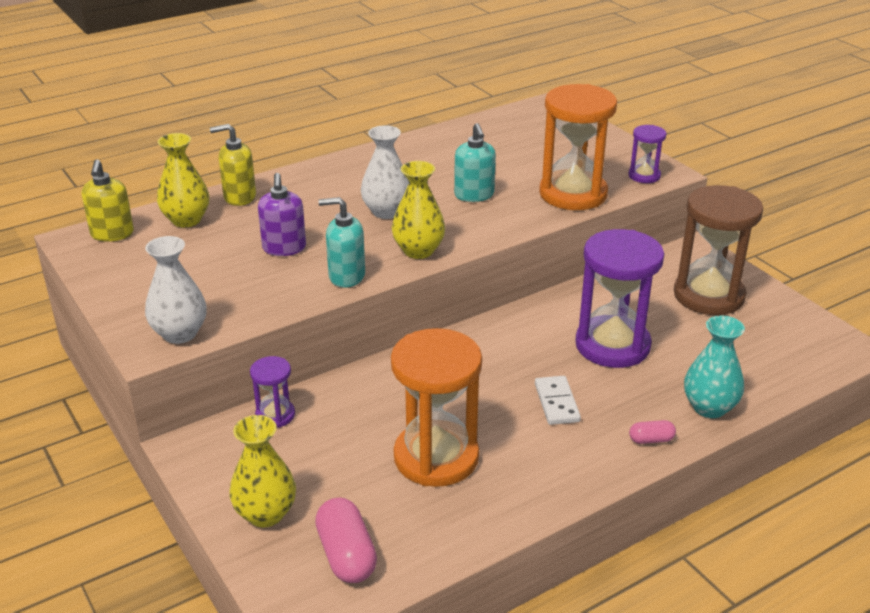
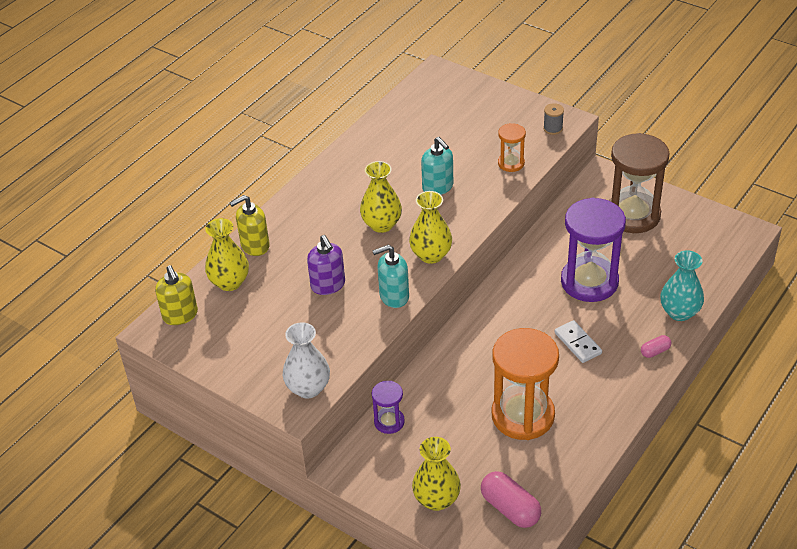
camera: 20 degrees left, 10 degrees up
(386, 211) = (382, 224): white vase -> yellow vase
(573, 194) = (511, 163): orange hourglass -> orange hourglass, size x0.48
(644, 176) = (553, 128): purple hourglass -> grey spool

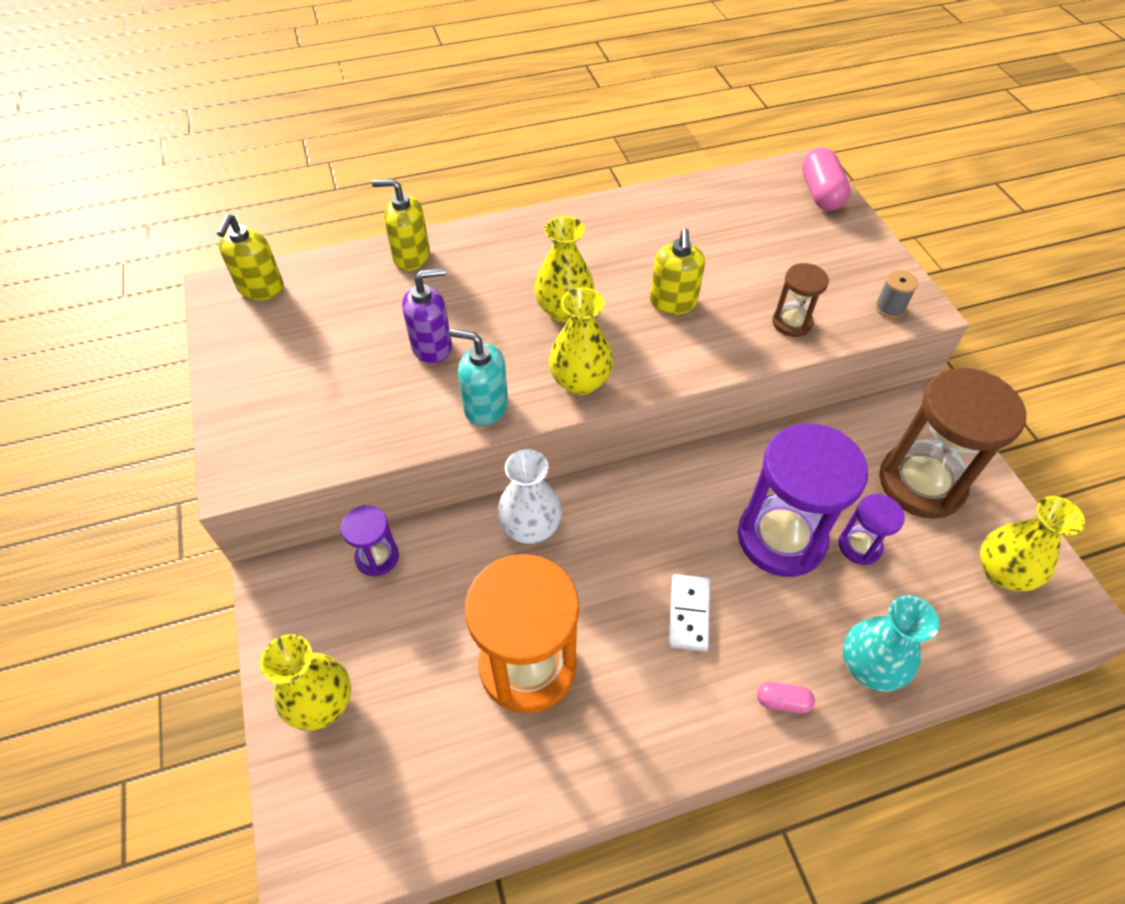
camera: 35 degrees right, 10 degrees up
(230, 282) = (344, 282): yellow vase -> yellow vase (1002, 572)
(308, 388) = (277, 459): white vase -> white vase (530, 527)
(328, 285) = (432, 347): purple soap dispenser -> purple soap dispenser turned 120 degrees counterclockwise
(438, 187) = (673, 302): turquoise soap dispenser -> yellow soap dispenser
(510, 508) = (386, 789): pink capsule -> pink capsule (821, 193)
(511, 163) = (792, 323): orange hourglass -> brown hourglass
(629, 262) = (859, 546): none -> purple hourglass

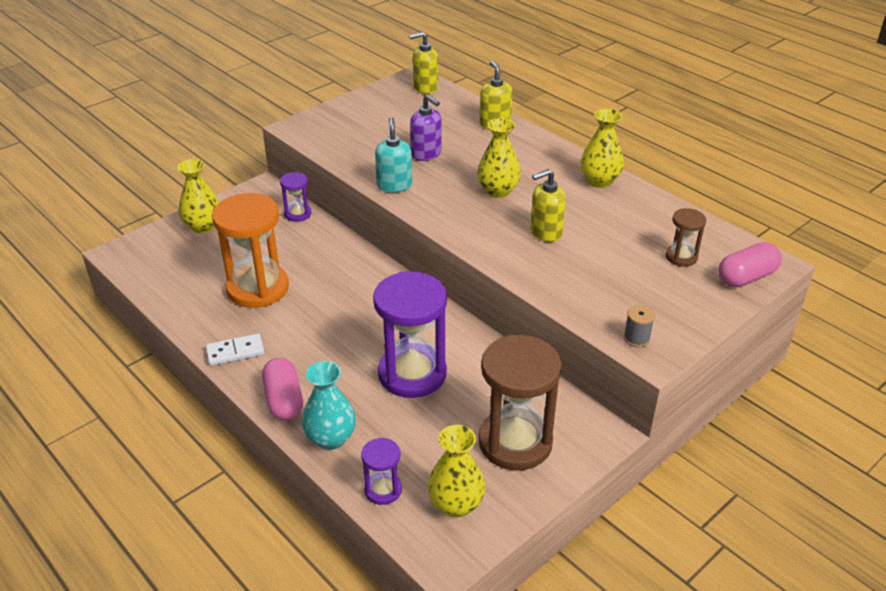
camera: 65 degrees right, 15 degrees down
(530, 527) = (351, 262): white vase -> none
(580, 381) = (440, 213): yellow vase -> yellow vase (599, 181)
(689, 613) = (326, 343): white domino -> white domino (235, 352)
(782, 701) = (284, 400): pink capsule -> pink capsule, size x1.89
(792, 323) = (573, 290): brown hourglass -> brown hourglass (681, 257)
(859, 546) = (430, 416): purple hourglass -> purple hourglass (383, 490)

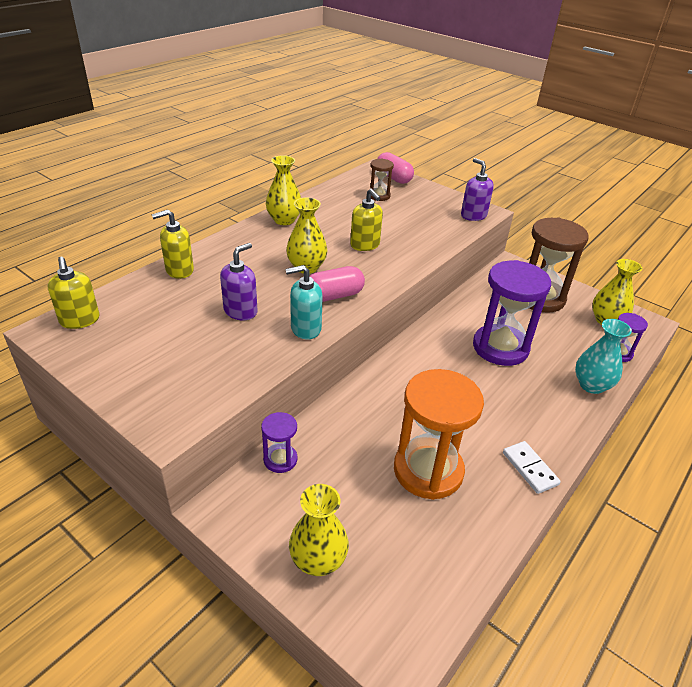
camera: 100 degrees left, 0 degrees up
(284, 400) = (570, 420): pink capsule -> pink capsule (334, 296)
(636, 338) = (473, 215): grey spool -> purple soap dispenser

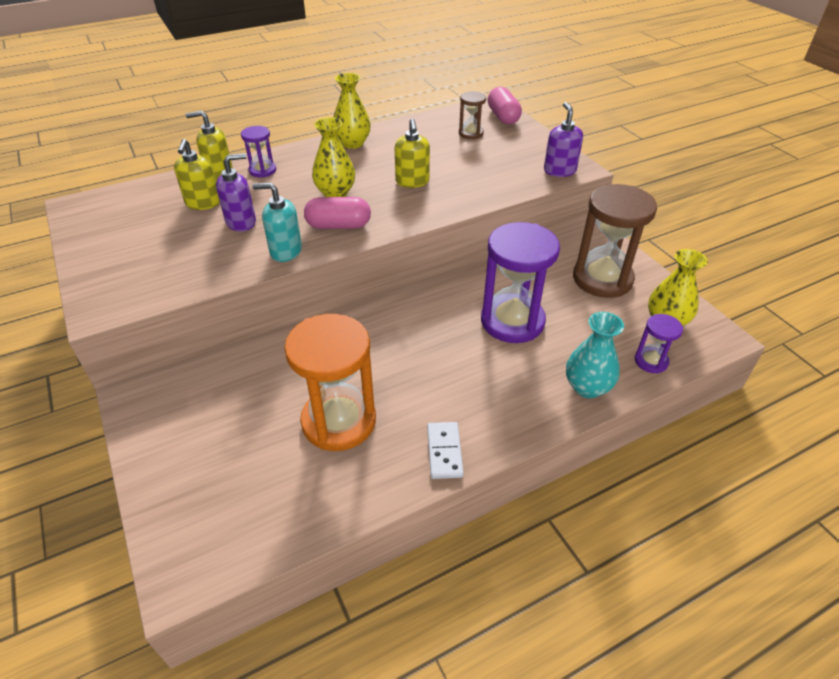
camera: 25 degrees right, 5 degrees up
(80, 320) = (106, 202): yellow soap dispenser -> yellow soap dispenser (203, 203)
(280, 459) = (213, 370): purple hourglass -> purple hourglass (262, 170)
(318, 560) = (179, 468): yellow vase -> none

